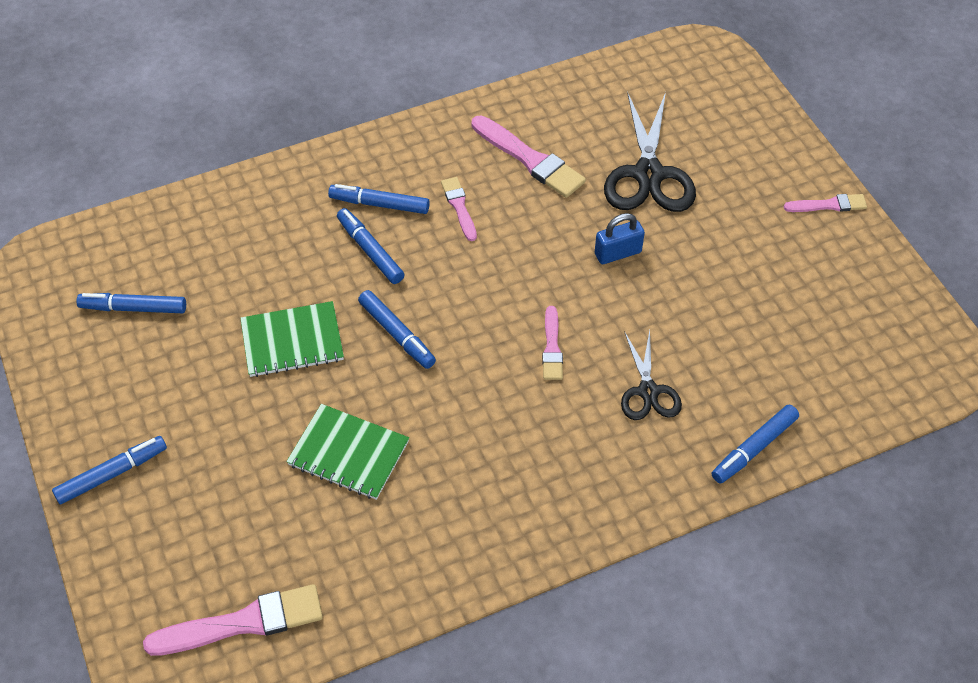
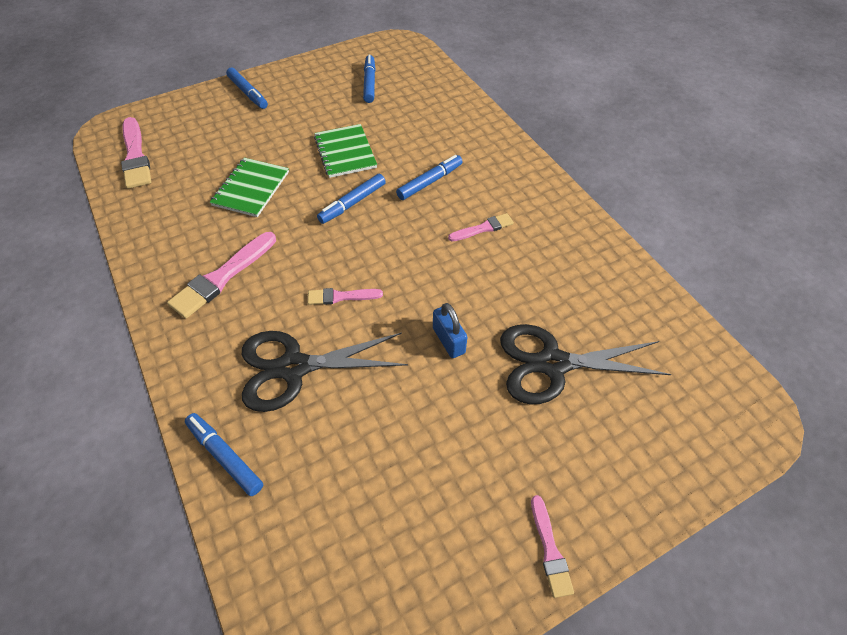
camera: 85 degrees right, 0 degrees up
(379, 204) = (476, 182): blue marker -> none
(530, 159) = (548, 271): pink brush -> pink brush (222, 277)
(648, 391) = (294, 367): black scissors -> black scissors, size x1.69

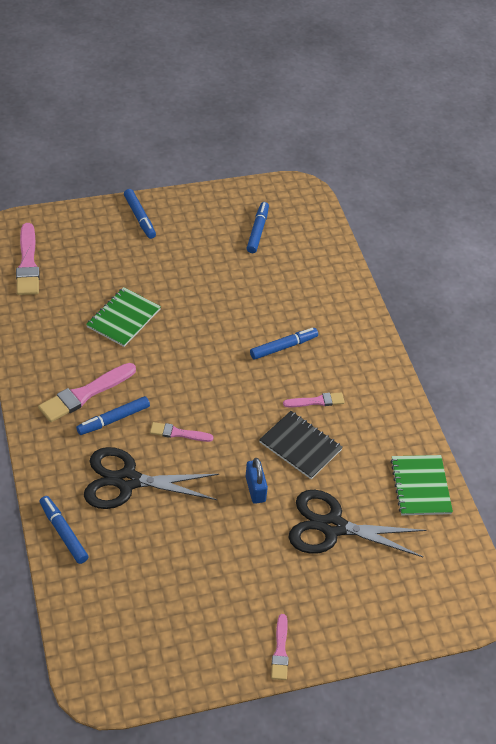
camera: 10 degrees right, 5 degrees down
(345, 152) = (215, 300): green notebook -> green notebook (420, 486)
(352, 203) = (209, 352): blue marker -> blue marker (113, 420)
(483, 279) = (300, 446): none -> black notebook

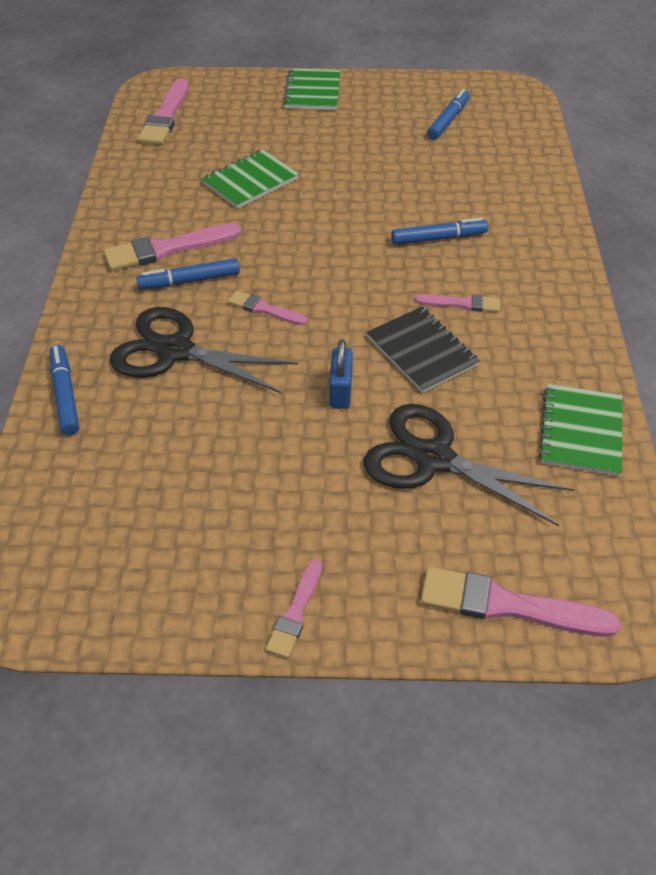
camera: 20 degrees right, 0 degrees up
(140, 217) = (312, 91): blue marker -> green notebook
(405, 616) = (508, 605): none -> pink brush

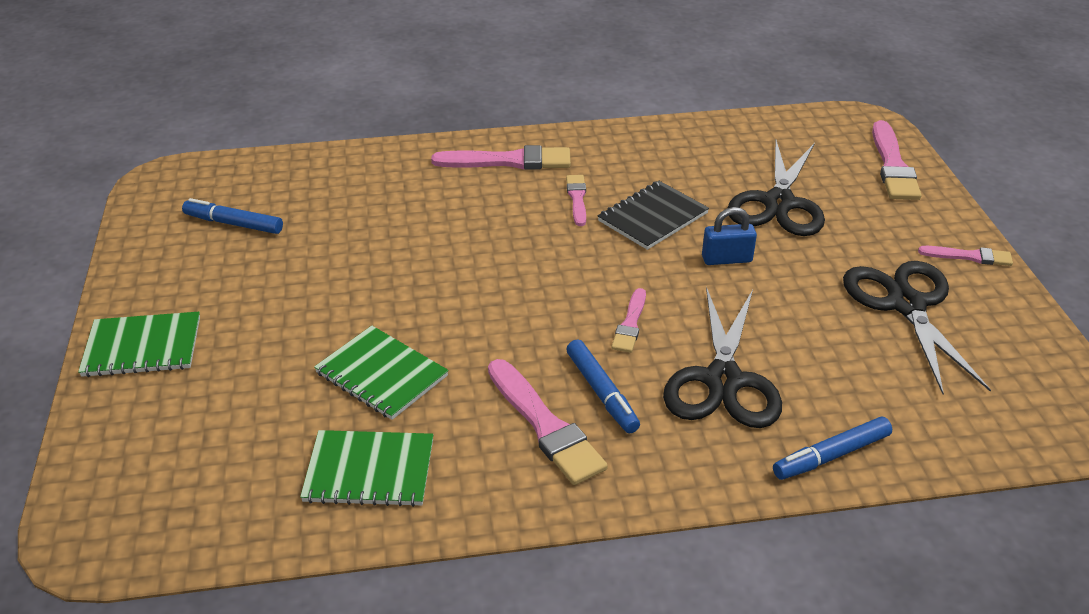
camera: 100 degrees left, 10 degrees down
(165, 116) = (200, 503): pink brush -> pink brush (508, 161)
(229, 515) = (906, 305): none -> black scissors
(438, 238) = (476, 217): blue marker -> none
(581, 431) = (711, 138): green notebook -> green notebook (369, 470)

